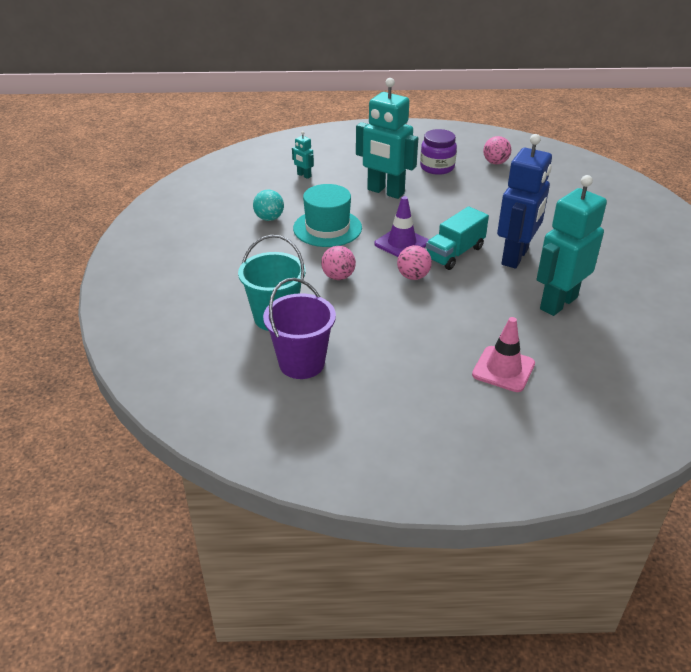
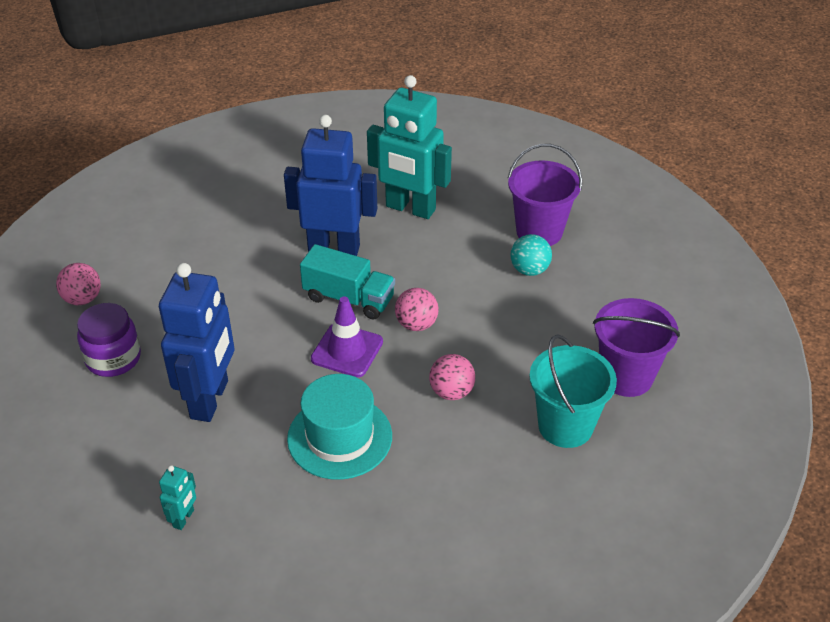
camera: 110 degrees left, 5 degrees up
(269, 218) = (339, 517): turquoise ball -> turquoise ball (529, 270)
(385, 192) = (210, 400): turquoise robot -> blue robot
(503, 369) = (539, 232): pink traffic cone -> purple bucket

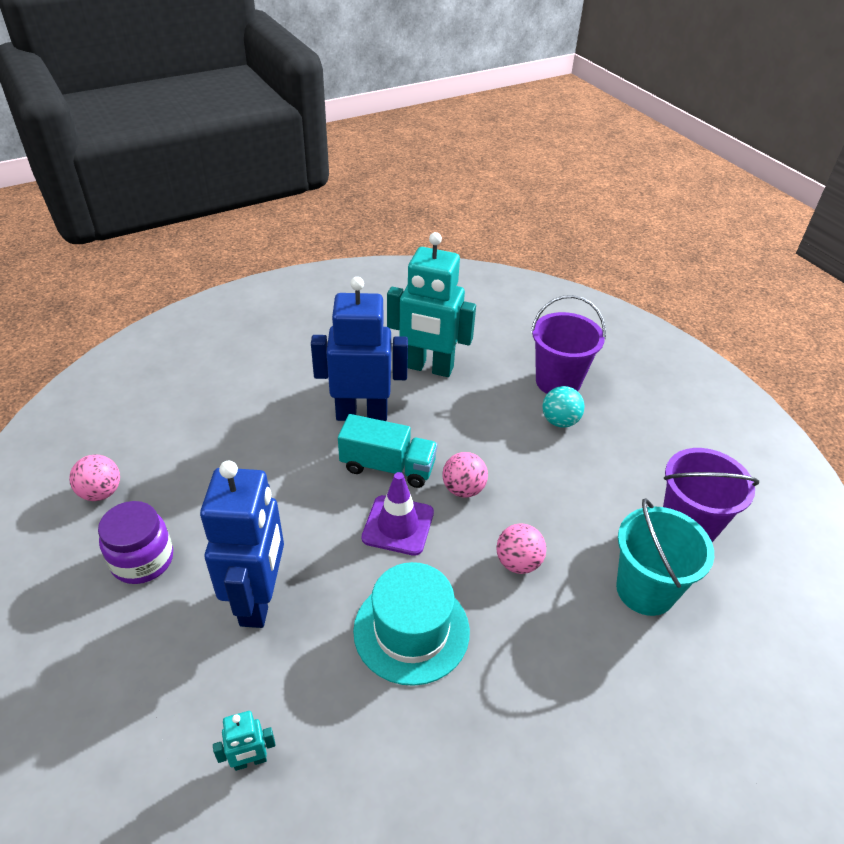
camera: 10 degrees left, 0 degrees up
(184, 518) = (250, 761): turquoise robot -> turquoise robot turned 60 degrees clockwise

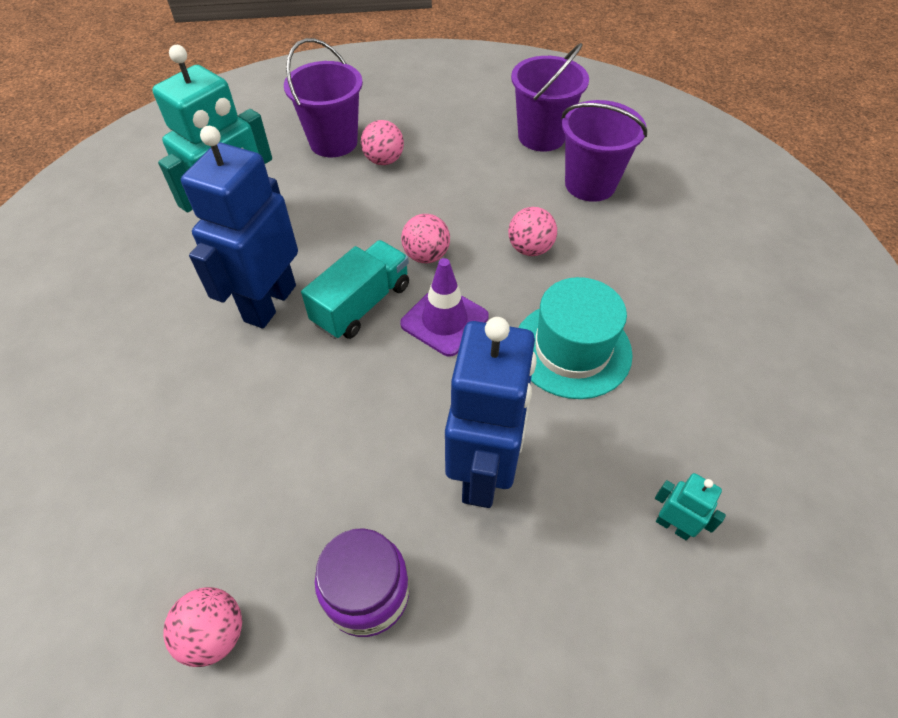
camera: 65 degrees left, 10 degrees up
(250, 761) = (673, 525): turquoise robot -> turquoise robot turned 60 degrees counterclockwise
(259, 599) = (484, 472): blue robot -> blue robot turned 75 degrees clockwise
(560, 421) = (384, 160): turquoise ball -> pink ball
(645, 590) = (590, 184): turquoise bucket -> purple bucket

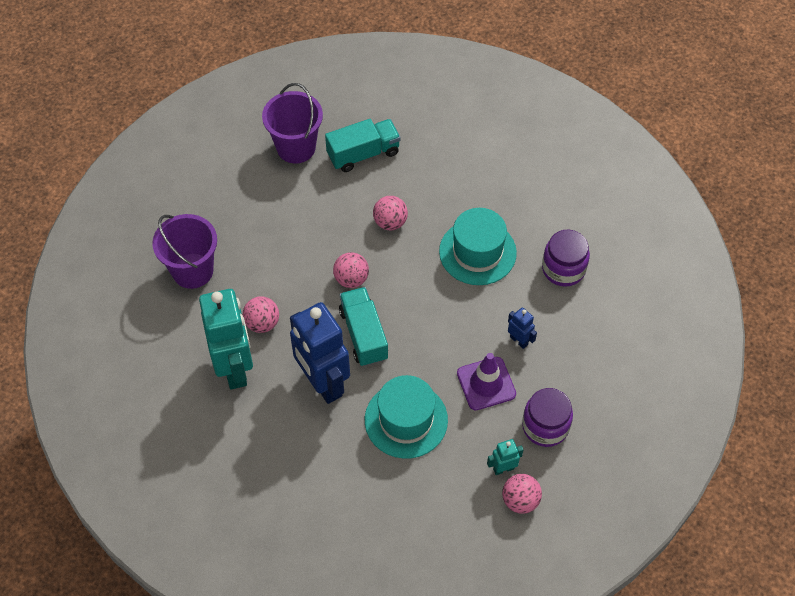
camera: 55 degrees left, 5 degrees up
(269, 410) = (406, 420): none -> turquoise hat
(384, 160) = (240, 251): pink ball -> pink ball (262, 323)
(444, 320) = (410, 300): purple traffic cone -> purple traffic cone (486, 383)
(484, 472) = (519, 340): blue robot -> blue robot, size x0.43
(590, 184) = (363, 154): purple bucket -> turquoise truck
(643, 461) = (563, 269): none -> purple jar
(673, 525) = (602, 281): turquoise robot -> turquoise robot (503, 468)

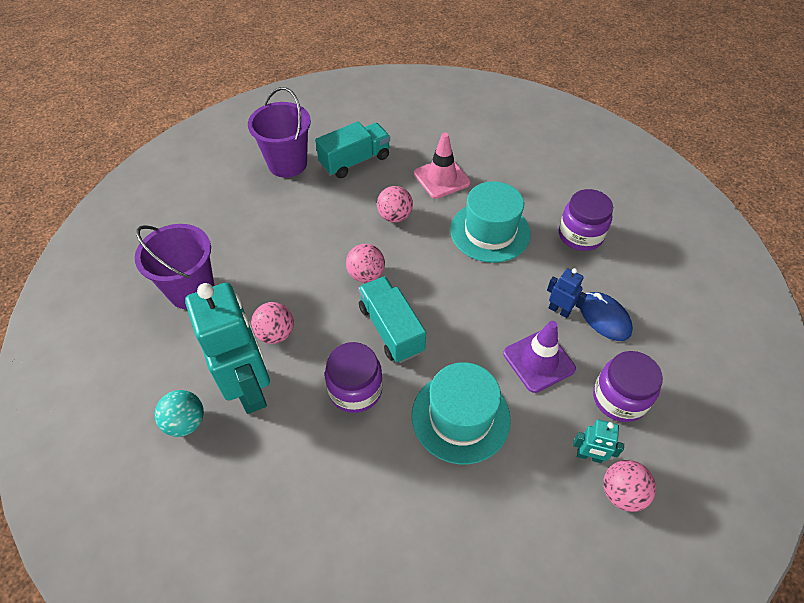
camera: 10 degrees left, 5 degrees down
(180, 388) = (186, 422): none -> turquoise ball
(322, 383) = (355, 389): blue robot -> purple jar
(445, 186) = (441, 178): none -> pink traffic cone
(503, 468) = (589, 456): turquoise robot -> turquoise robot turned 135 degrees counterclockwise
(558, 354) = (604, 318): none -> blue mouse

